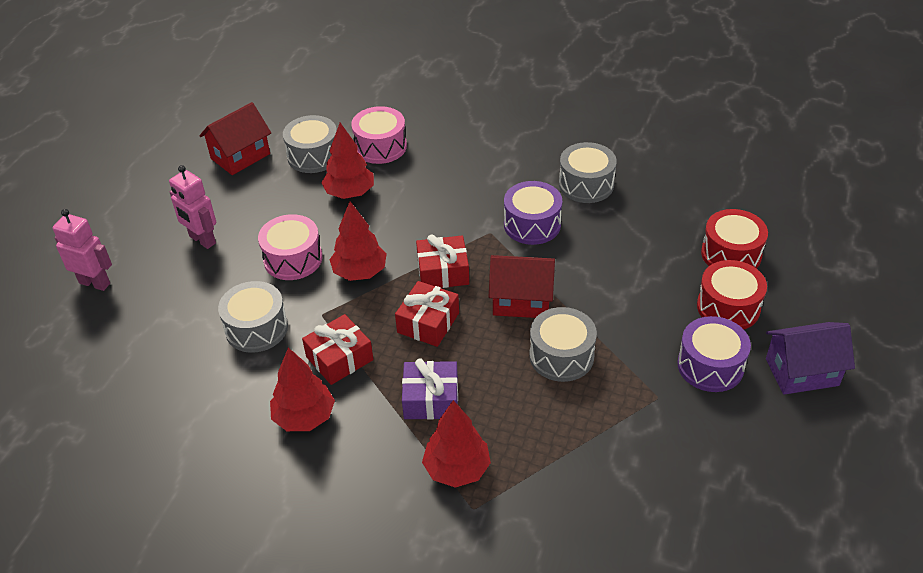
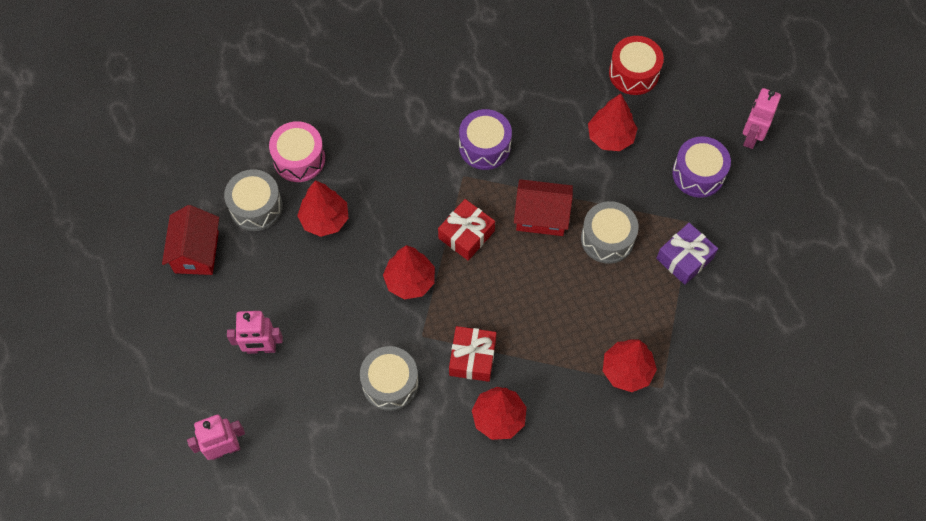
camera: 45 degrees left, 20 degrees up
(293, 259) = (349, 309): pink drum -> none
(428, 323) = (500, 283): red gift -> none
(431, 399) = (562, 337): purple gift -> purple gift (684, 258)
(521, 301) = (541, 216): red house -> red house turned 45 degrees clockwise
(586, 184) = (486, 82): grey drum -> none
(654, 285) = (610, 137): none -> red tree
(728, 307) = (669, 119): red drum -> none
(802, 372) = (751, 137): purple house -> pink robot

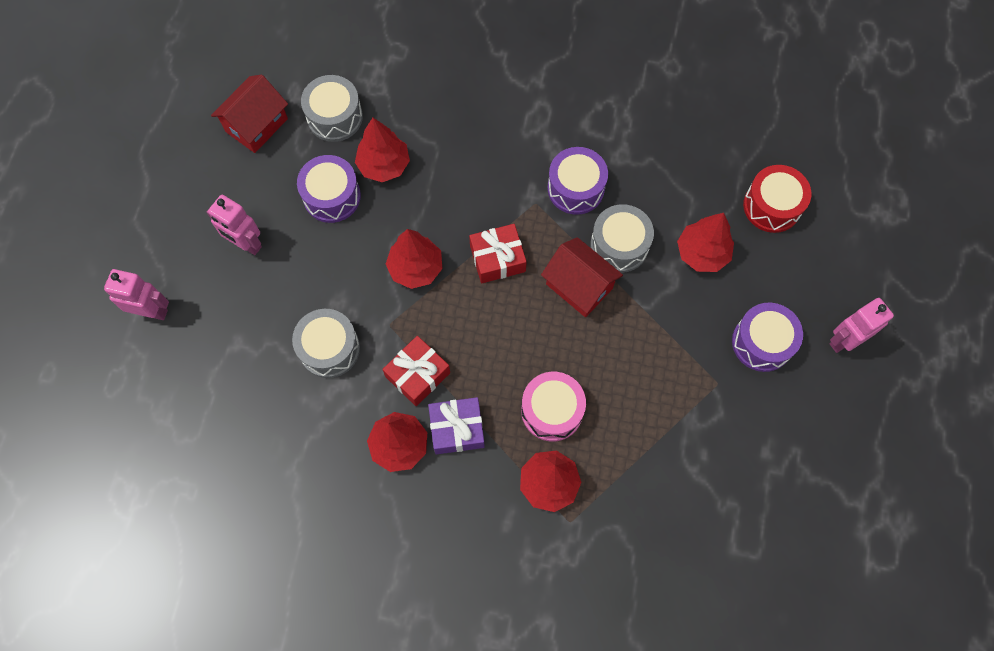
camera: 35 degrees right, 5 degrees up
(299, 159) = (403, 97): pink drum -> pink drum (552, 411)
(302, 269) = (332, 196): none -> purple drum
(607, 239) = (625, 347): grey drum -> grey drum (619, 245)
(684, 258) = (686, 415): purple gift -> purple gift (457, 429)

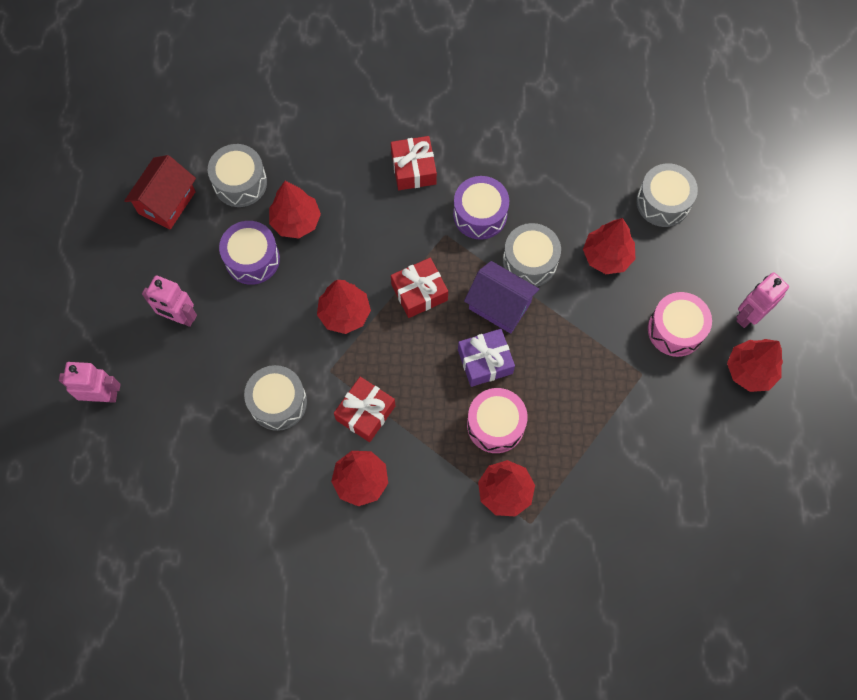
camera: 10 degrees left, 0 degrees up
(457, 429) = (411, 456): purple gift -> purple gift (485, 361)
(515, 130) = (413, 169): none -> red gift
(579, 286) = (499, 306): red house -> purple house
(762, 342) = (675, 330): purple drum -> pink drum
(772, 206) = (663, 202): red drum -> grey drum
(835, 399) = (750, 370): none -> red tree

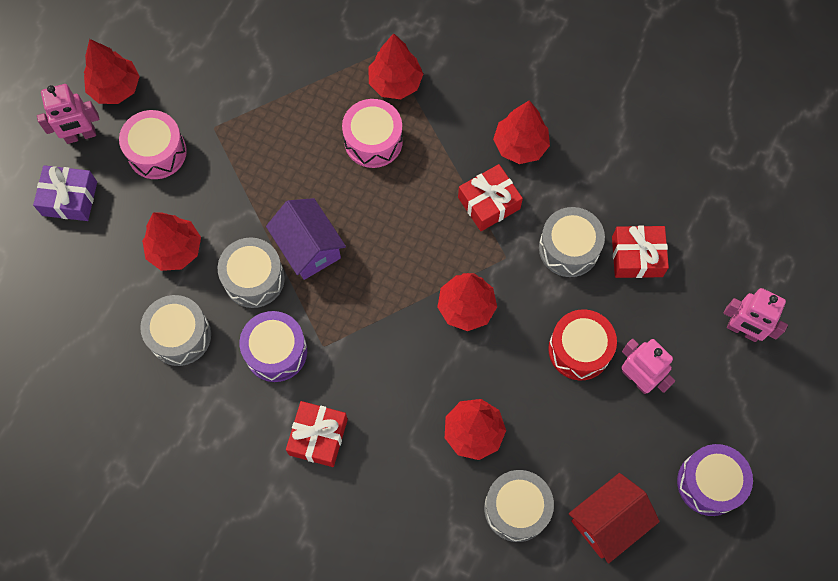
camera: 155 degrees left, 0 degrees up
(236, 320) = (579, 350): none -> red drum
(252, 259) = (537, 410): purple drum -> purple drum (709, 483)
(419, 292) = (381, 296): red gift -> red gift (637, 257)
(485, 361) = (352, 201): purple gift -> purple gift (69, 198)
(663, 202) = (83, 280): grey drum -> grey drum (180, 335)

